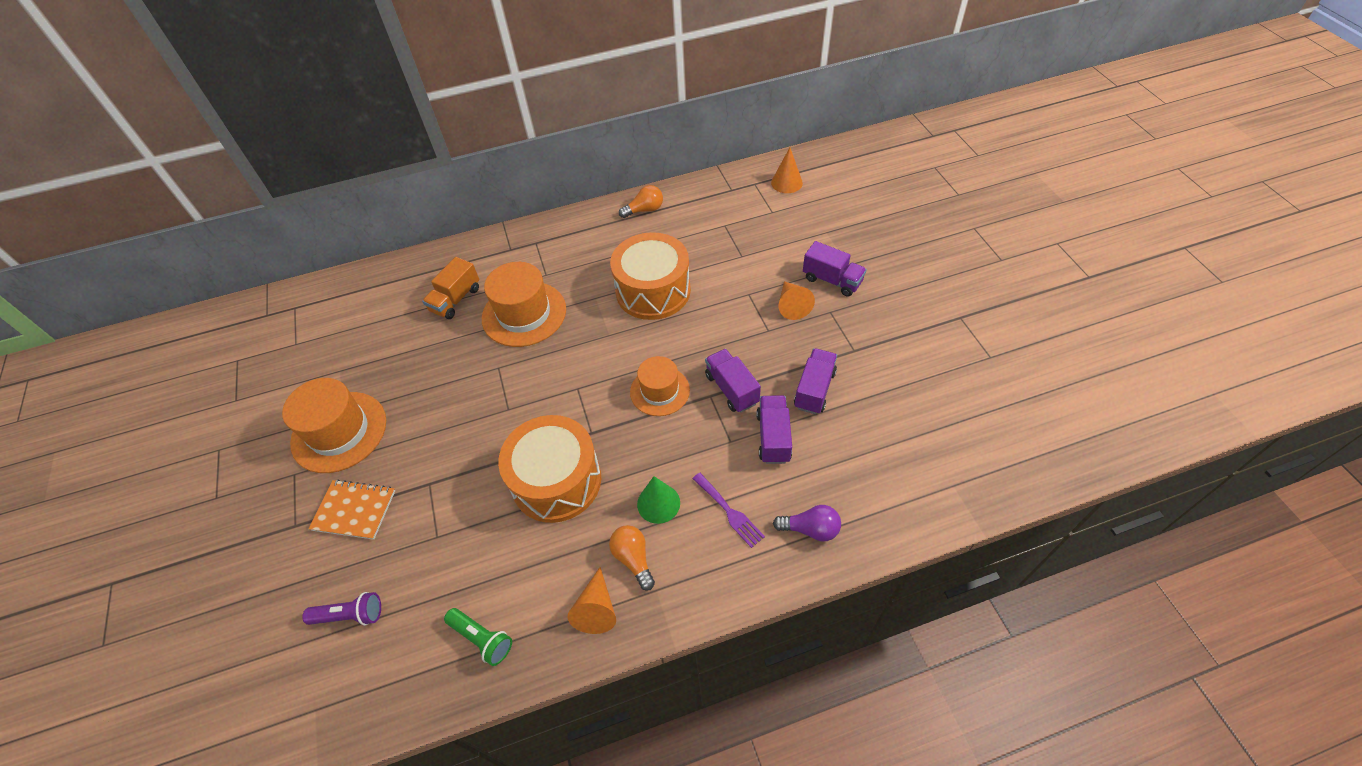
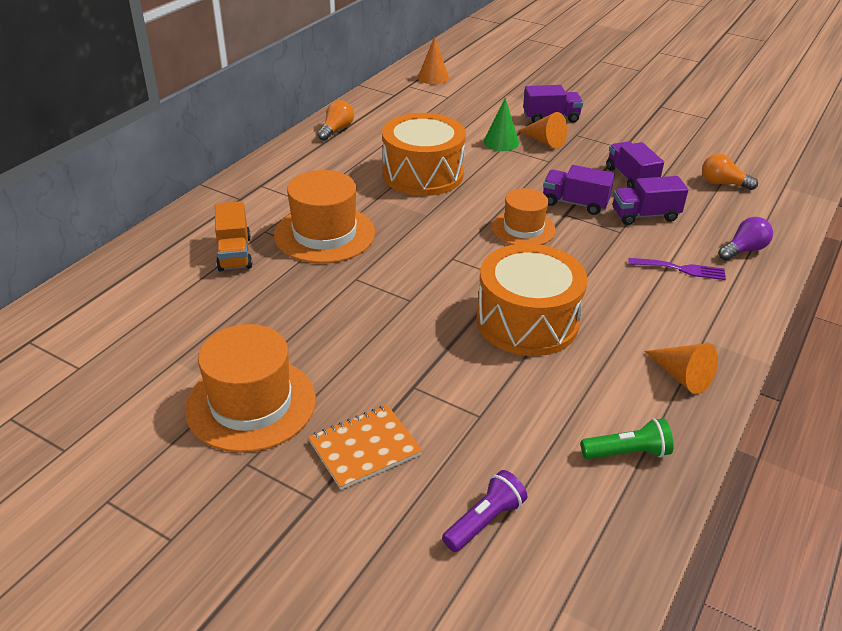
camera: 45 degrees left, 15 degrees down
(633, 558) = (660, 332): orange light bulb -> orange light bulb (722, 183)
(658, 503) = (626, 291): green cone -> green cone (501, 142)
(773, 437) = (645, 215): purple truck -> purple truck turned 60 degrees counterclockwise

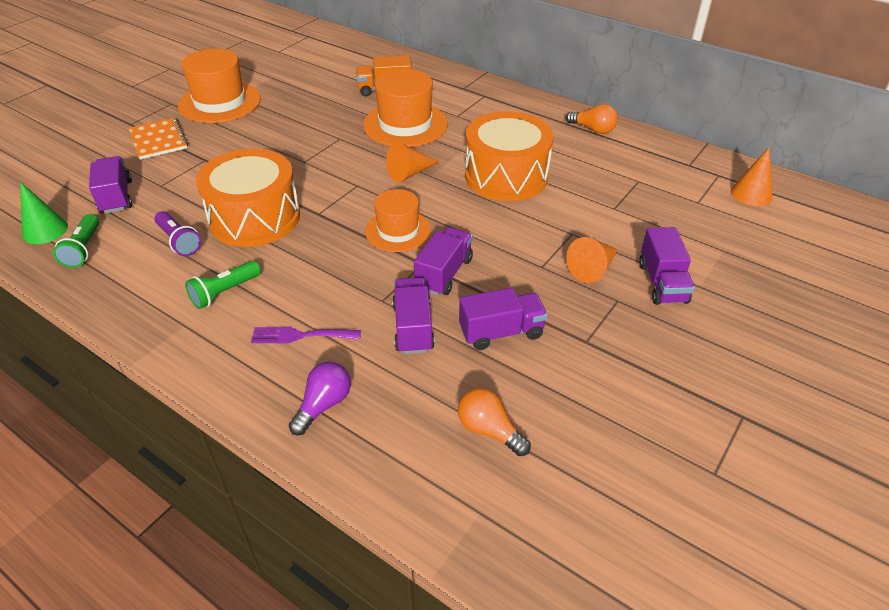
camera: 95 degrees right, 5 degrees up
(484, 521) = (71, 180): purple flashlight -> purple flashlight (179, 241)
(501, 142) = (584, 233): green cone -> green cone (45, 230)
(514, 454) = (116, 197): none -> purple truck
(650, 322) = (224, 292): none -> green flashlight
(681, 269) = (300, 335): purple fork -> purple fork turned 75 degrees clockwise
(681, 376) = (144, 297): orange cone -> orange cone (409, 173)
(722, 183) = (489, 430): orange light bulb -> orange light bulb turned 75 degrees counterclockwise
(744, 250) = (323, 405): purple light bulb -> purple light bulb turned 120 degrees counterclockwise

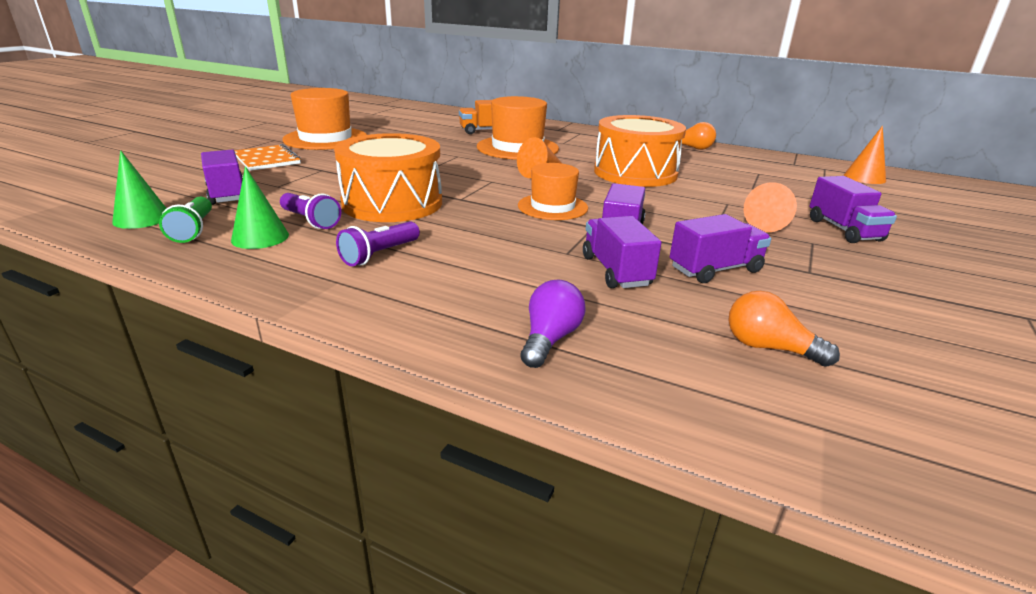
camera: 10 degrees left, 15 degrees down
(134, 262) = (260, 237): none -> green cone
(224, 292) = (379, 255): green flashlight -> purple flashlight
(300, 335) = (488, 283): purple fork -> none

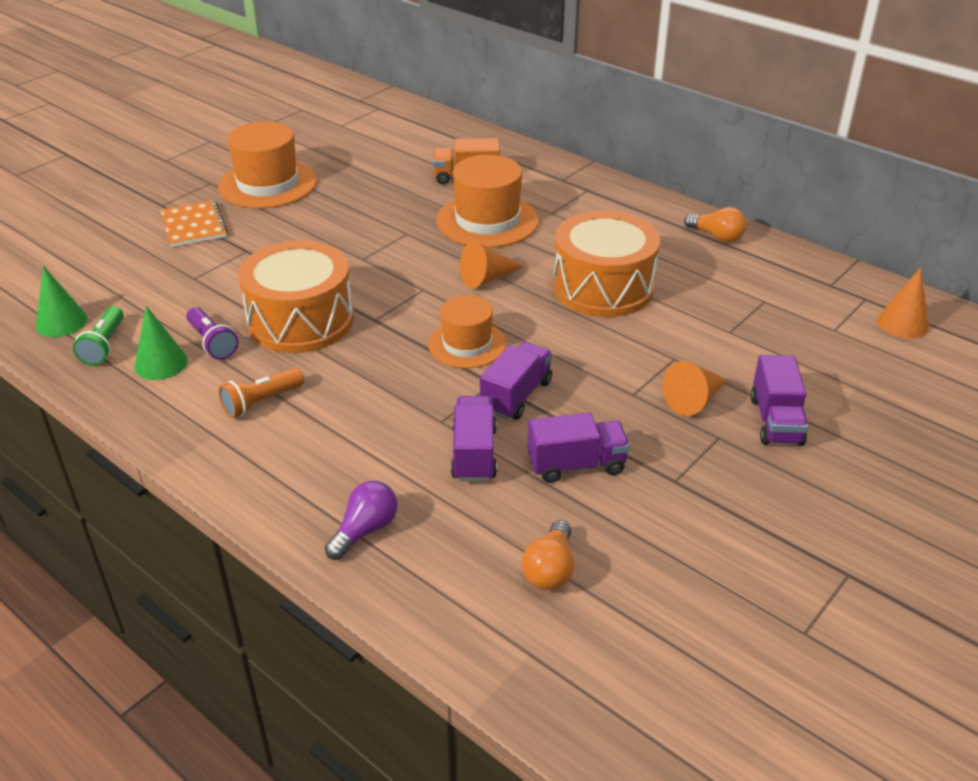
camera: 15 degrees right, 10 degrees up
(227, 194) = (143, 289): purple truck -> none
(379, 255) = (261, 402): purple flashlight -> orange flashlight
(768, 348) = (550, 569): orange light bulb -> orange light bulb turned 120 degrees counterclockwise

